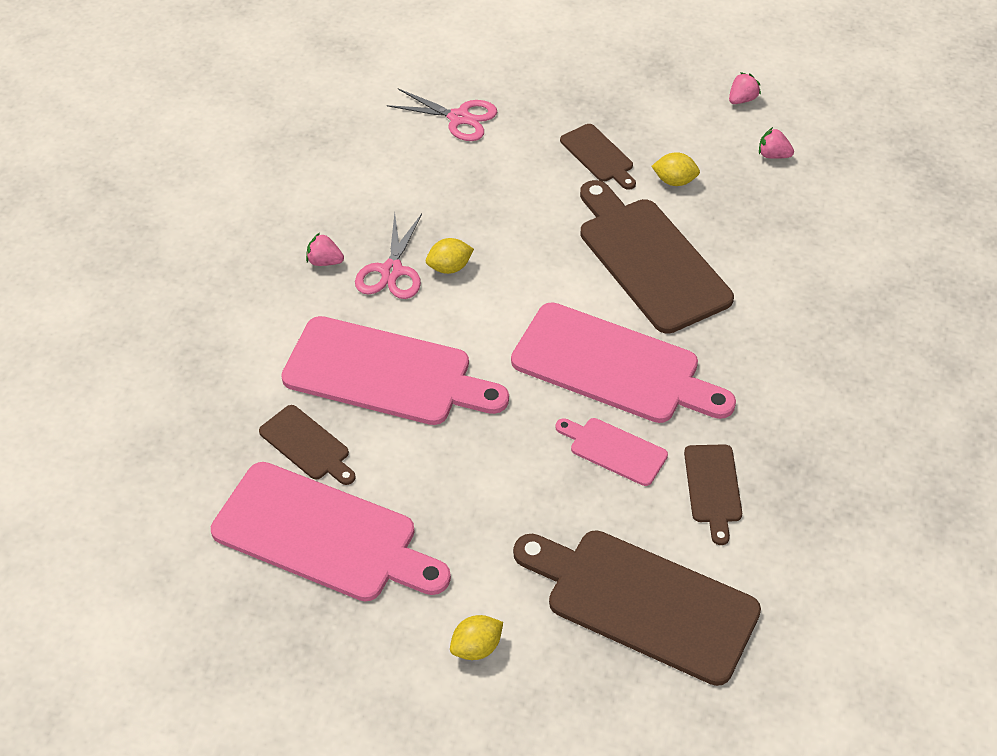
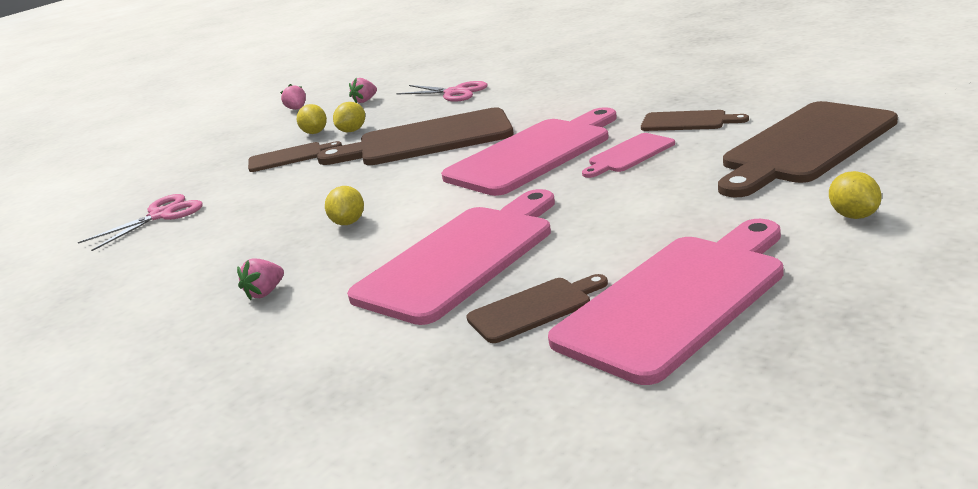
camera: 65 degrees left, 25 degrees down
(391, 271) = (321, 253): pink scissors -> pink scissors (454, 93)
(668, 149) = (315, 133): none -> yellow lemon

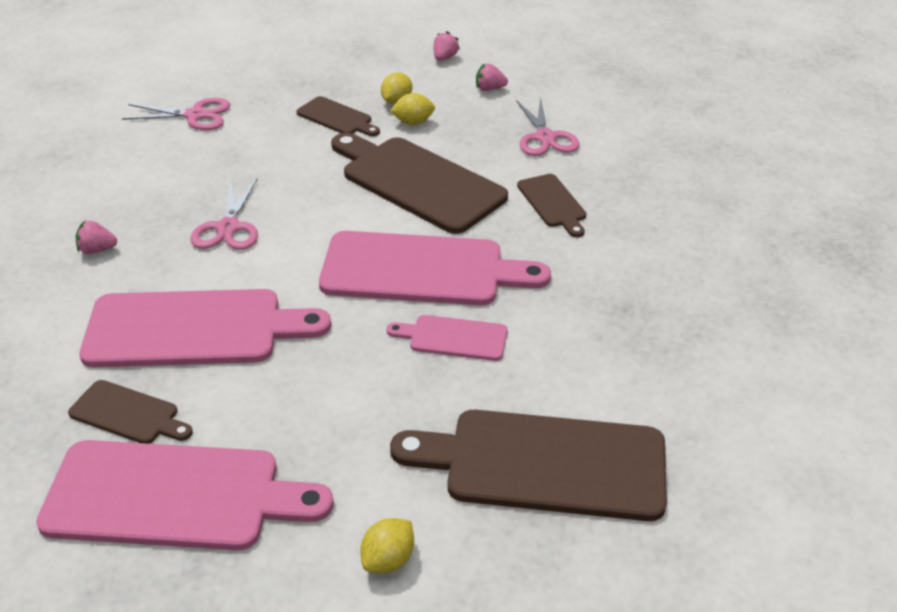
camera: 45 degrees right, 15 degrees up
(348, 222) = (228, 228): yellow lemon -> pink scissors
(688, 122) = (563, 345): brown cutting board -> brown cutting board (553, 203)

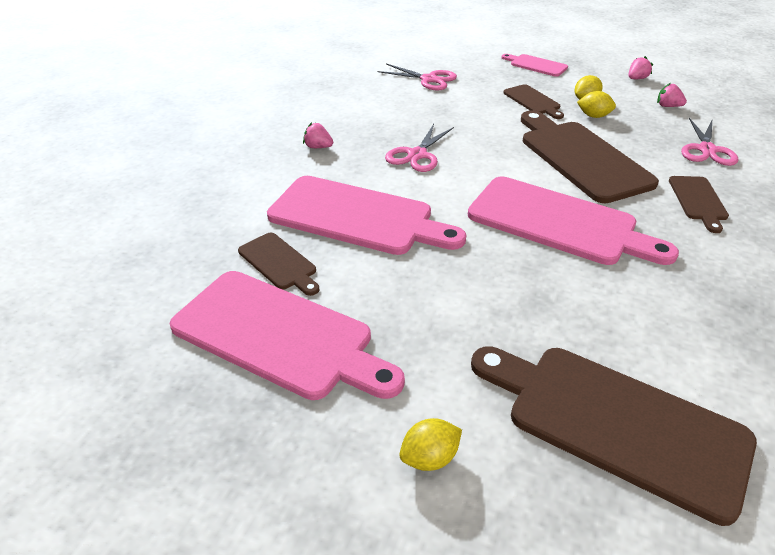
camera: 25 degrees right, 0 degrees up
(453, 338) = (566, 283): pink cutting board -> pink cutting board (536, 65)

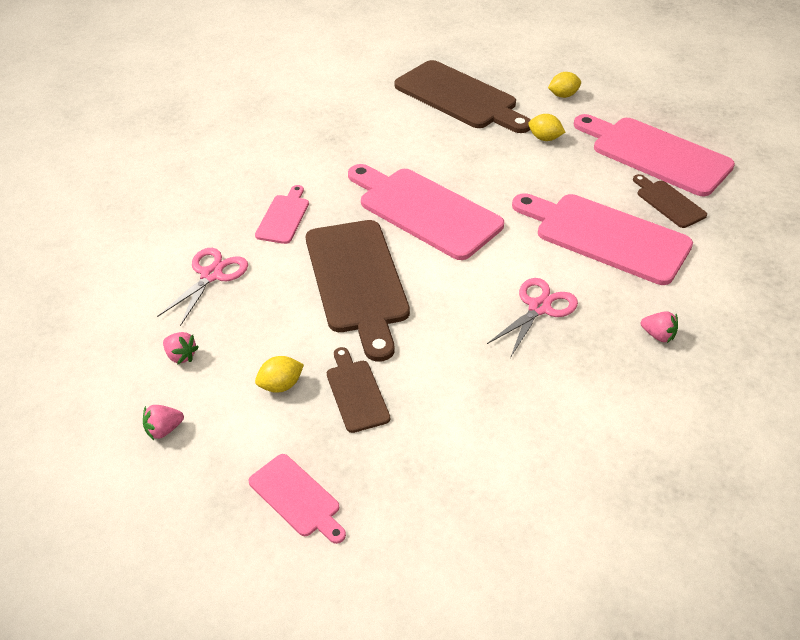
camera: 170 degrees left, 5 degrees up
(428, 79) = (495, 476): pink scissors -> none
(593, 116) = (294, 348): yellow lemon -> yellow lemon (544, 138)
(698, 200) = (284, 217): brown cutting board -> pink cutting board

